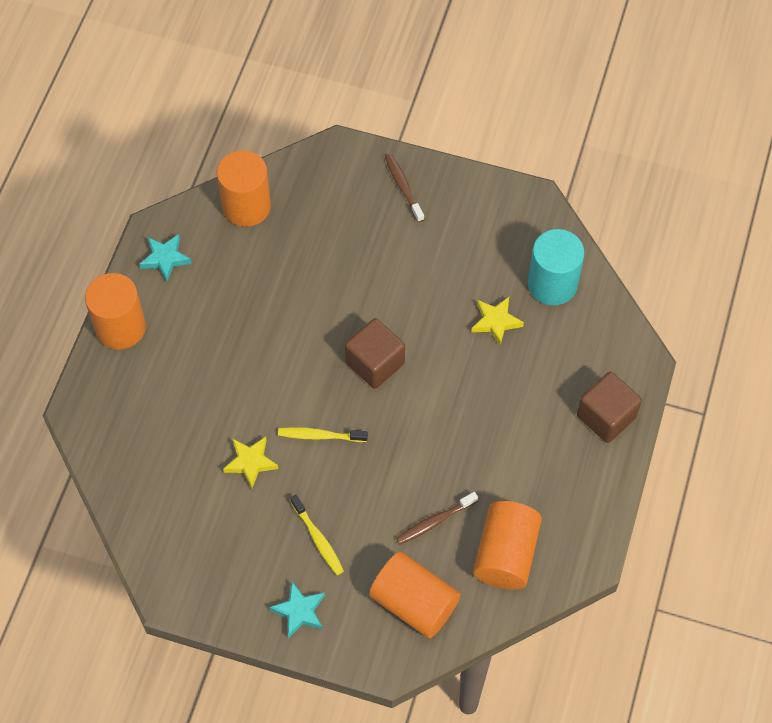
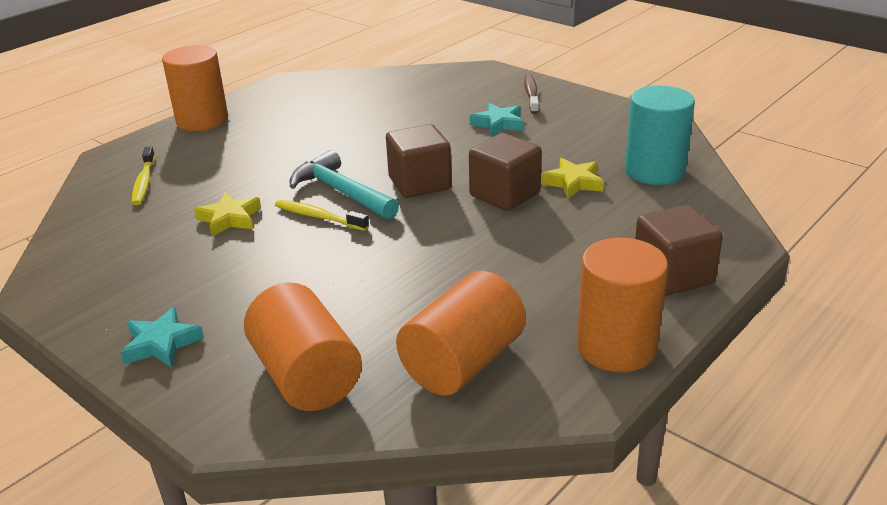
camera: 25 degrees right, 30 degrees down
(165, 259) = (280, 95): turquoise star -> turquoise star (498, 124)
(246, 206) = (377, 82): orange cylinder -> orange cylinder (616, 347)
(317, 396) = (341, 192): none -> turquoise hammer
(318, 539) = (243, 290): yellow toothbrush -> yellow toothbrush (144, 182)
(434, 521) = (391, 310): brown toothbrush -> none
(449, 356) = (504, 194): none -> brown cube

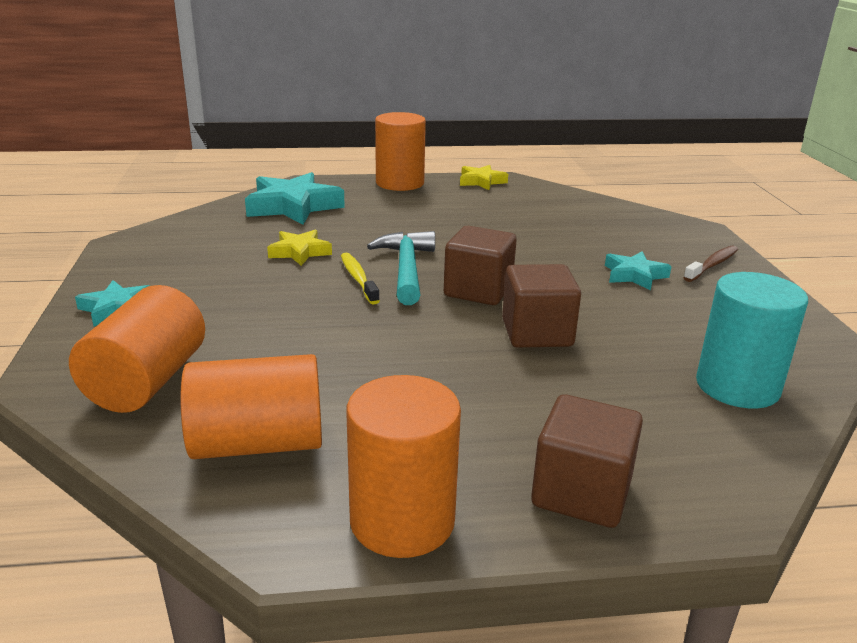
camera: 40 degrees right, 5 degrees down
(144, 182) = (293, 206): yellow toothbrush -> turquoise star
(573, 182) = (624, 354): yellow star -> yellow star (481, 181)

